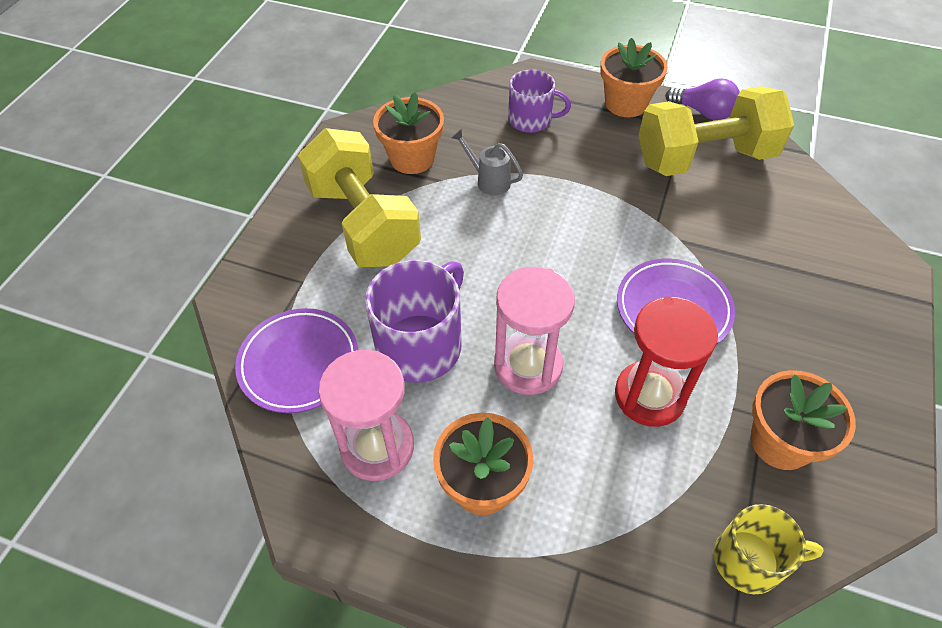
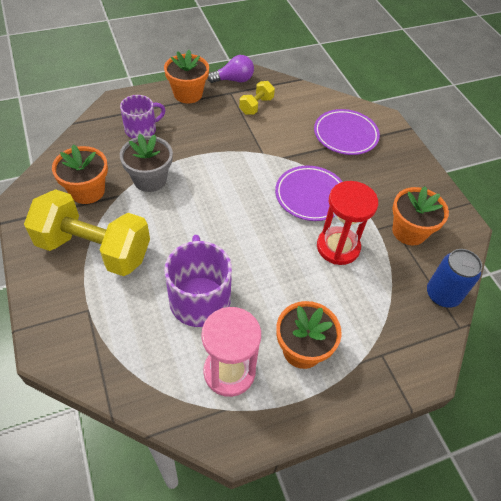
camera: 45 degrees left, 0 degrees up
(299, 363) = (136, 359): purple plate -> purple plate (345, 135)
(489, 181) = (150, 179): grey watering can -> grey flower pot
(528, 365) = (267, 271): pink hourglass -> none
(704, 158) = (256, 106): yellow dumbbell -> yellow dumbbell, size x0.45
(749, 560) = (442, 295): yellow mug -> blue can

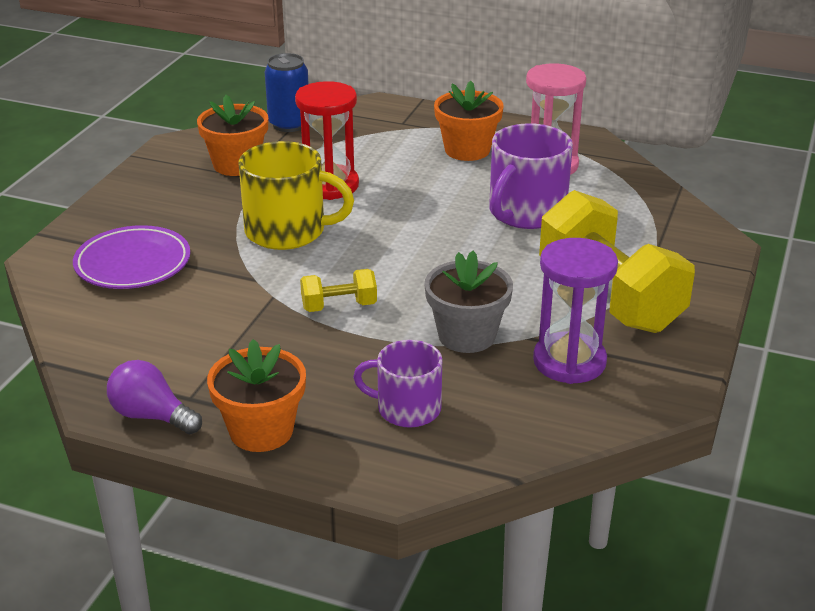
camera: 135 degrees left, 20 degrees down
(87, 191) = (569, 361): orange flower pot -> purple hourglass
(256, 106) = (184, 357): yellow dumbbell -> yellow dumbbell (339, 306)
(310, 196) = (287, 231): purple plate -> yellow mug

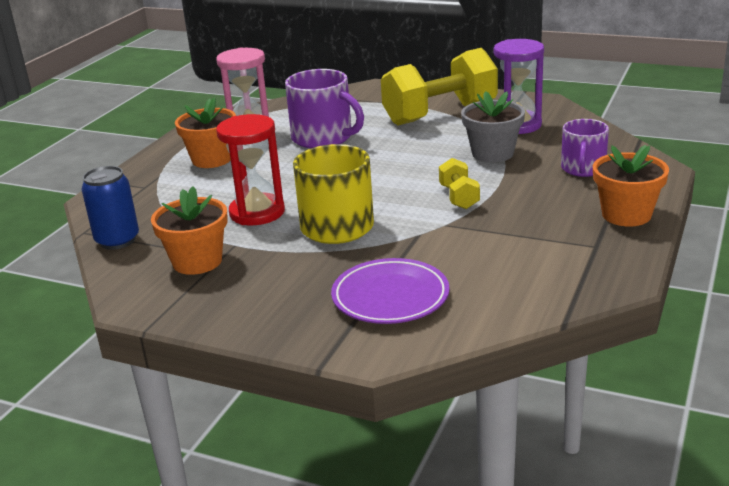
camera: 85 degrees left, 5 degrees down
(152, 416) = (625, 259): purple light bulb -> none

